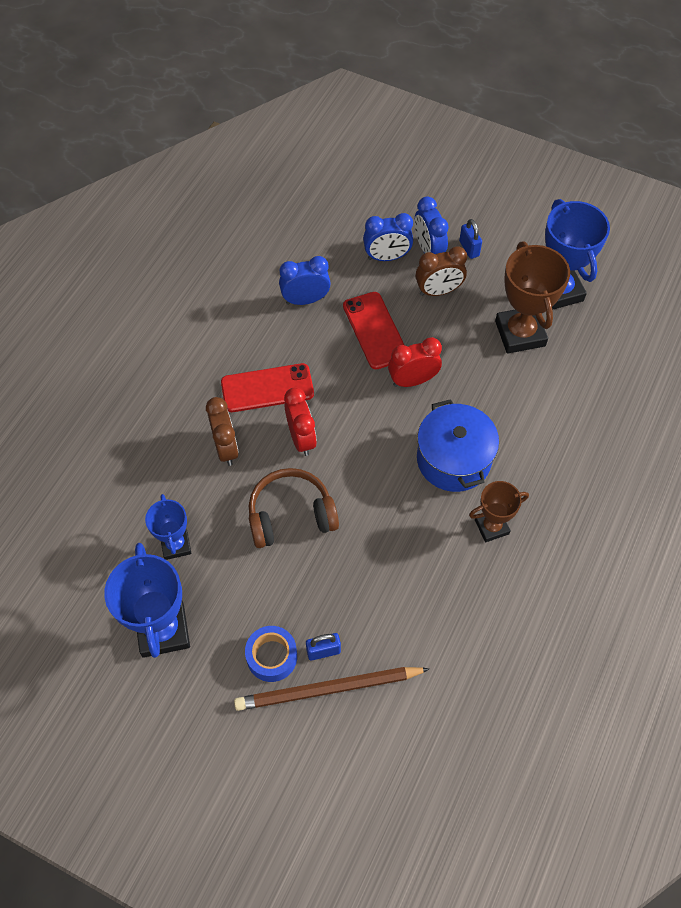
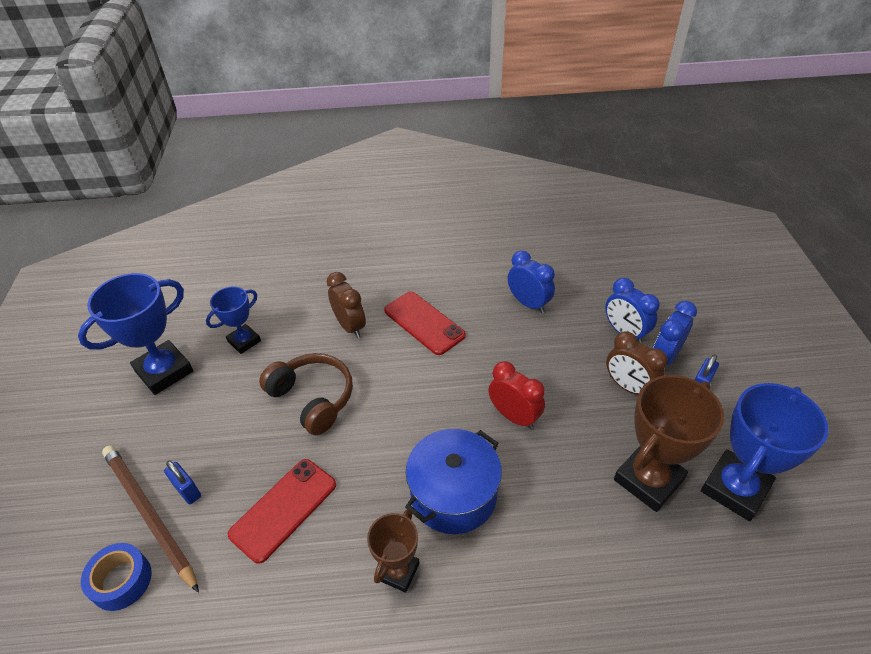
camera: 60 degrees right, 15 degrees down
(226, 448) = (350, 326): brown clock -> brown clock turned 75 degrees counterclockwise
(272, 656) = (167, 454): blue tape -> blue tape (121, 581)
(301, 438) = (392, 368): red clock -> none
(375, 330) = (541, 362): red phone -> red phone (283, 509)
(491, 527) = (398, 571): brown trophy -> brown trophy turned 75 degrees clockwise

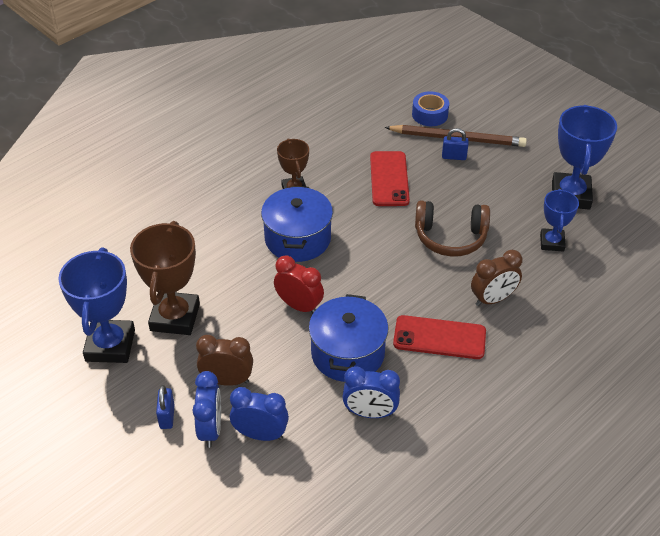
camera: 140 degrees right, 0 degrees up
(350, 326) = (493, 299): brown clock -> brown clock turned 45 degrees counterclockwise
(507, 352) = (347, 353): none -> blue pot
(514, 416) = (299, 306): red clock -> red clock turned 150 degrees counterclockwise

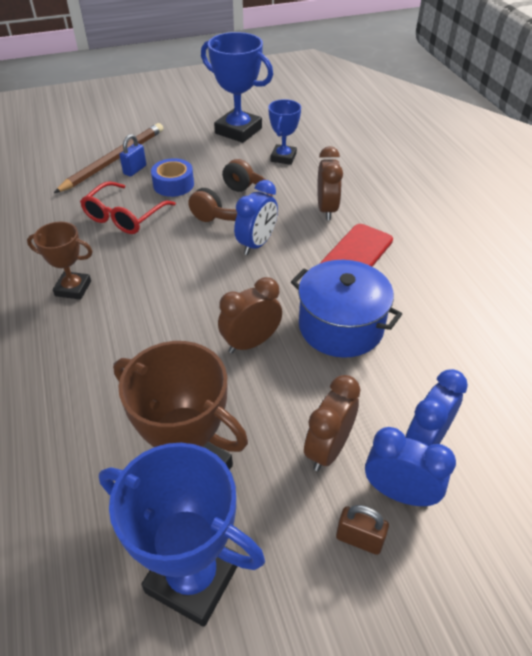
camera: 65 degrees left, 0 degrees up
(167, 416) = (359, 539): blue padlock -> brown padlock
(297, 239) = (149, 310): blue pot -> none
(299, 306) = (251, 343): red clock -> brown clock
(370, 413) = (428, 336): blue clock -> blue clock (256, 244)
(389, 179) = (124, 217): red phone -> red glasses
(430, 114) = (65, 164): blue tape -> blue tape (173, 184)
(552, 242) = (283, 157): blue trophy -> blue trophy turned 75 degrees clockwise

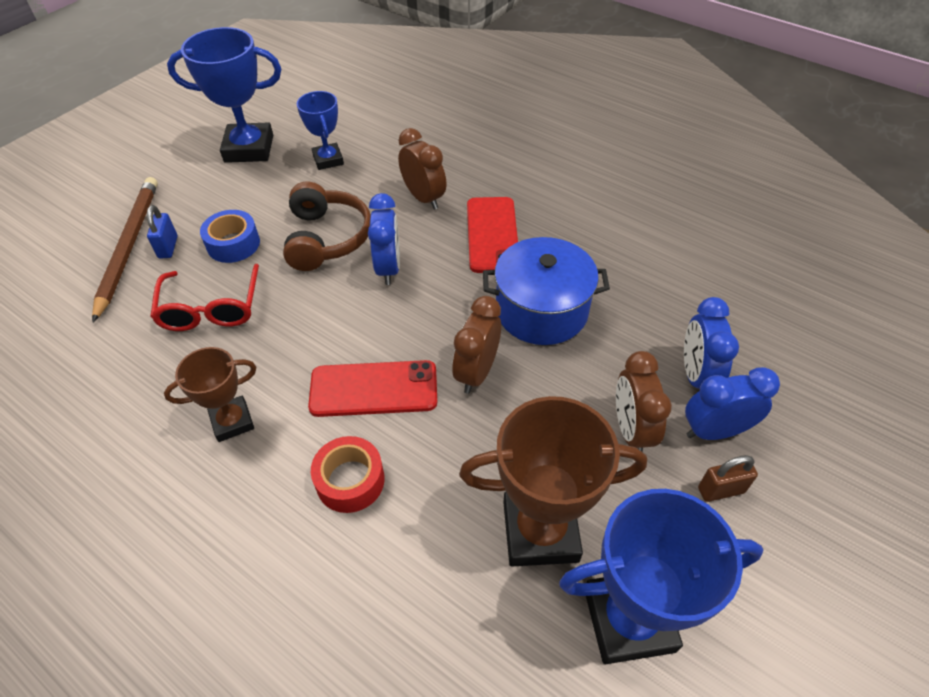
camera: 35 degrees left, 5 degrees up
(104, 363) = (350, 480): none -> red tape
(172, 315) = (374, 389): none -> red phone

